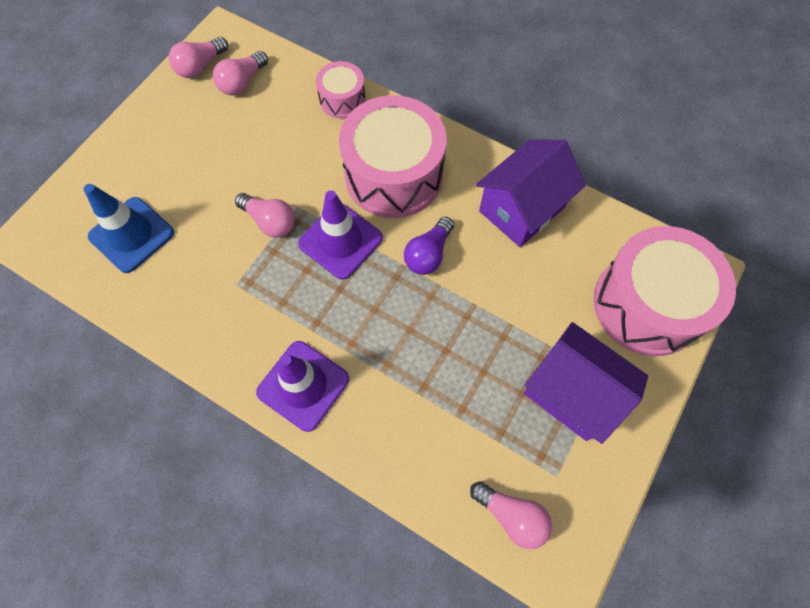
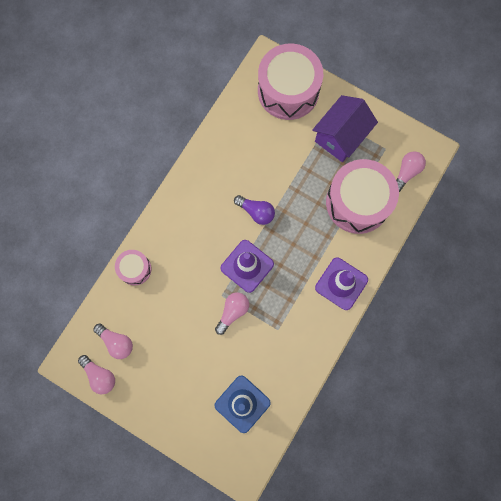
camera: 90 degrees left, 10 degrees up
(393, 175) = (198, 233): pink drum -> pink drum (357, 202)
(521, 209) = (225, 155): purple house -> none

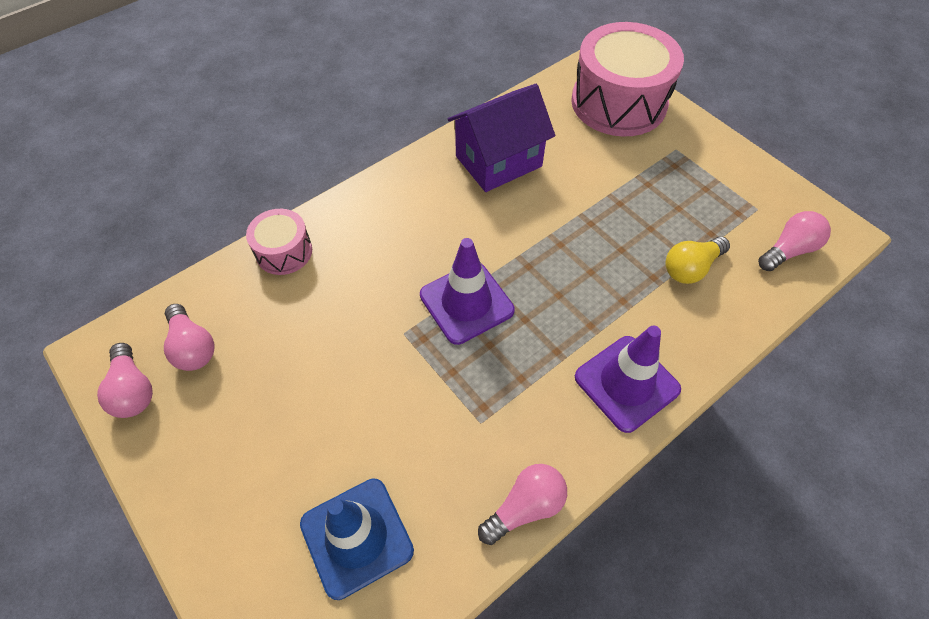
camera: 20 degrees right, 20 degrees down
(233, 312) = (411, 365): pink light bulb -> pink light bulb (525, 507)
(256, 212) = (513, 232): purple light bulb -> none
(341, 137) = (685, 175): purple house -> purple house (498, 161)
(357, 202) = (691, 268): pink drum -> yellow light bulb

